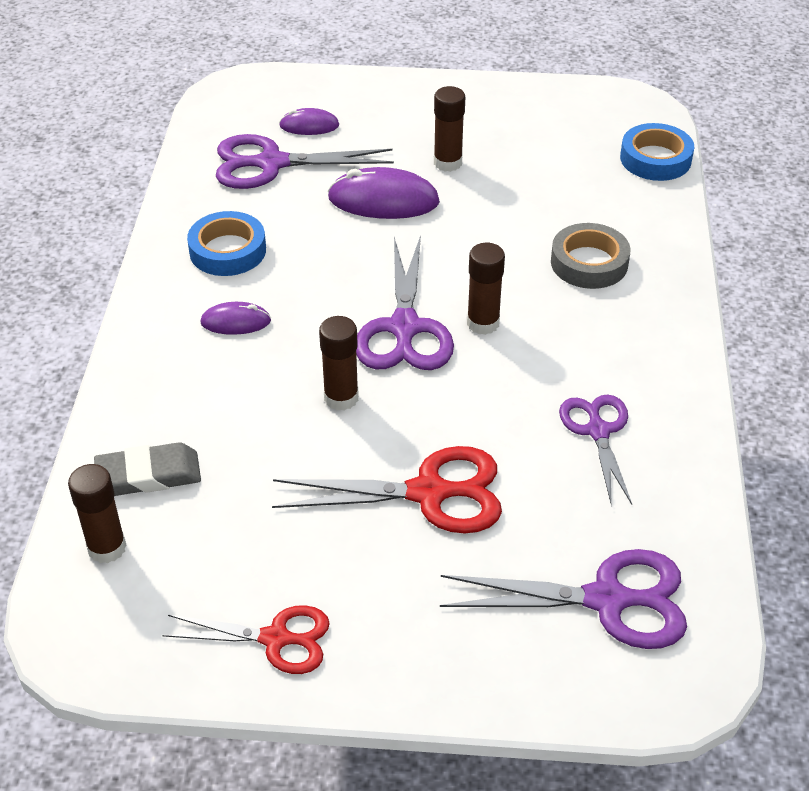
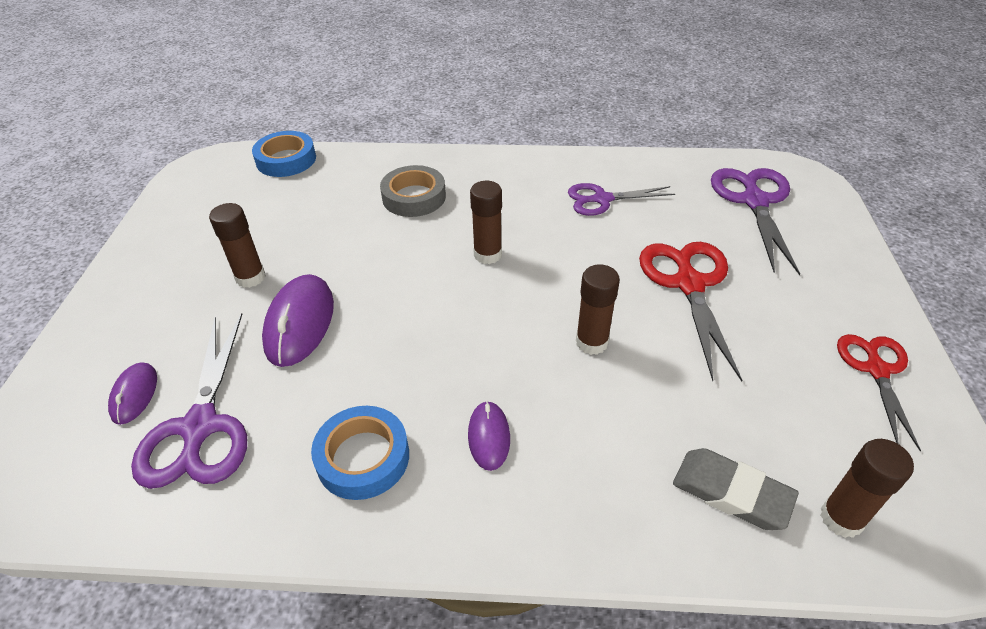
camera: 90 degrees left, 0 degrees up
(148, 475) = (731, 493): grey eraser -> grey eraser turned 45 degrees counterclockwise
(404, 328) = (495, 302): purple scissors -> none

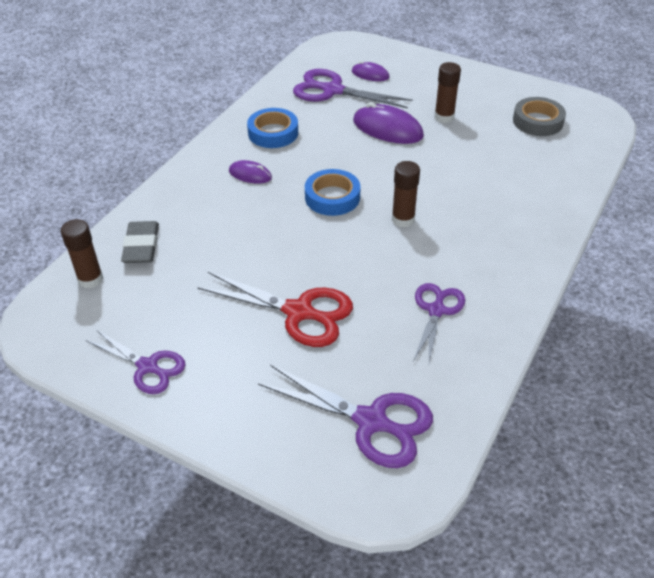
camera: 115 degrees right, 0 degrees up
(286, 160) = (590, 150): blue tape -> blue tape (332, 197)
(414, 197) = (500, 202): grey tape -> grey tape (537, 121)
(591, 342) = (283, 237): brown glue stick -> none
(731, 493) = (141, 246): grey eraser -> grey eraser turned 60 degrees counterclockwise
(876, 369) = (148, 367): red scissors -> purple scissors

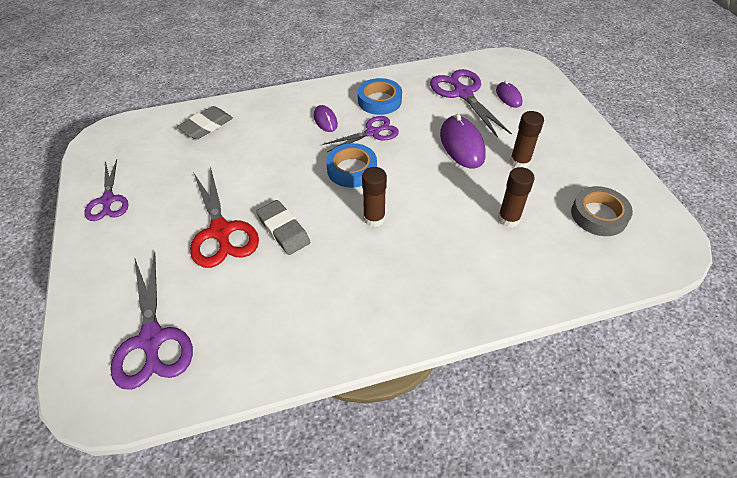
camera: 45 degrees right, 5 degrees up
(90, 279) = (157, 128): brown glue stick -> brown glue stick (508, 219)
(348, 274) = (283, 230): none -> grey eraser
(436, 310) = (299, 301): purple scissors -> purple scissors (372, 132)

